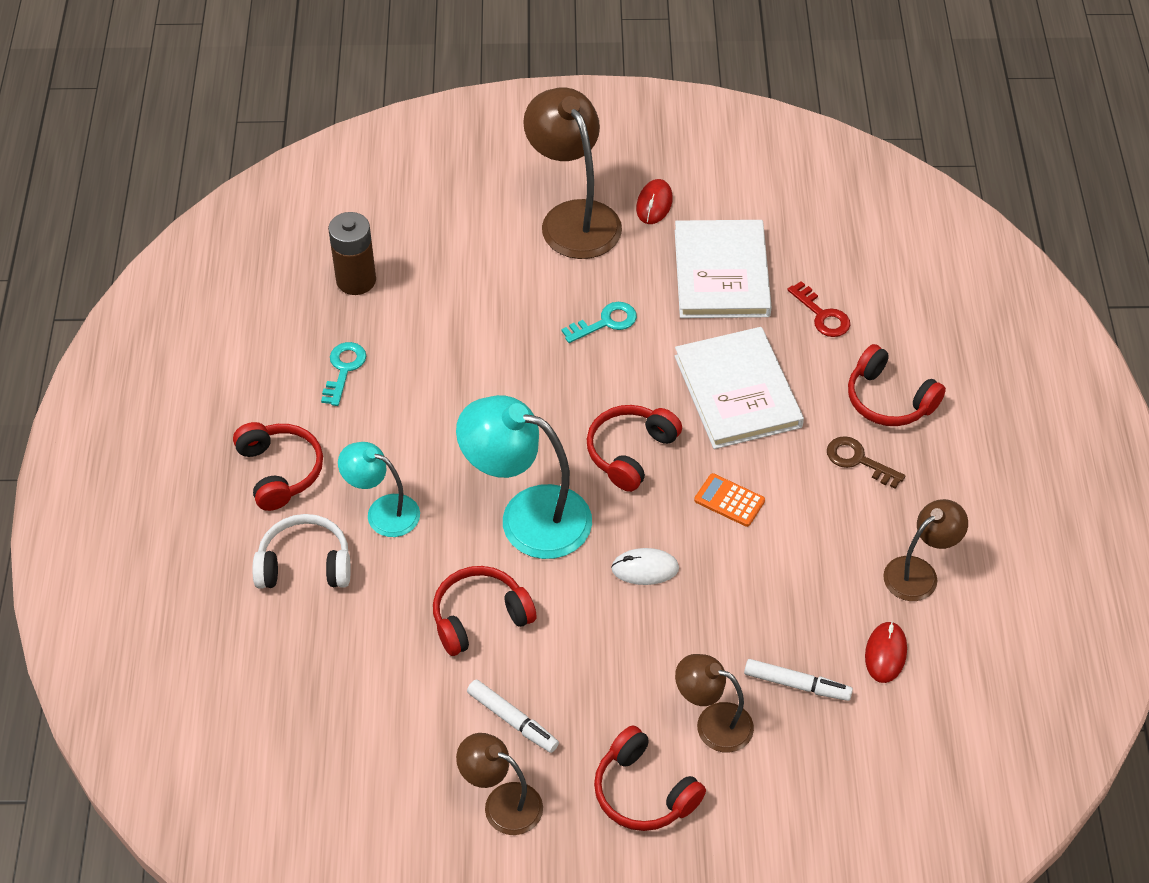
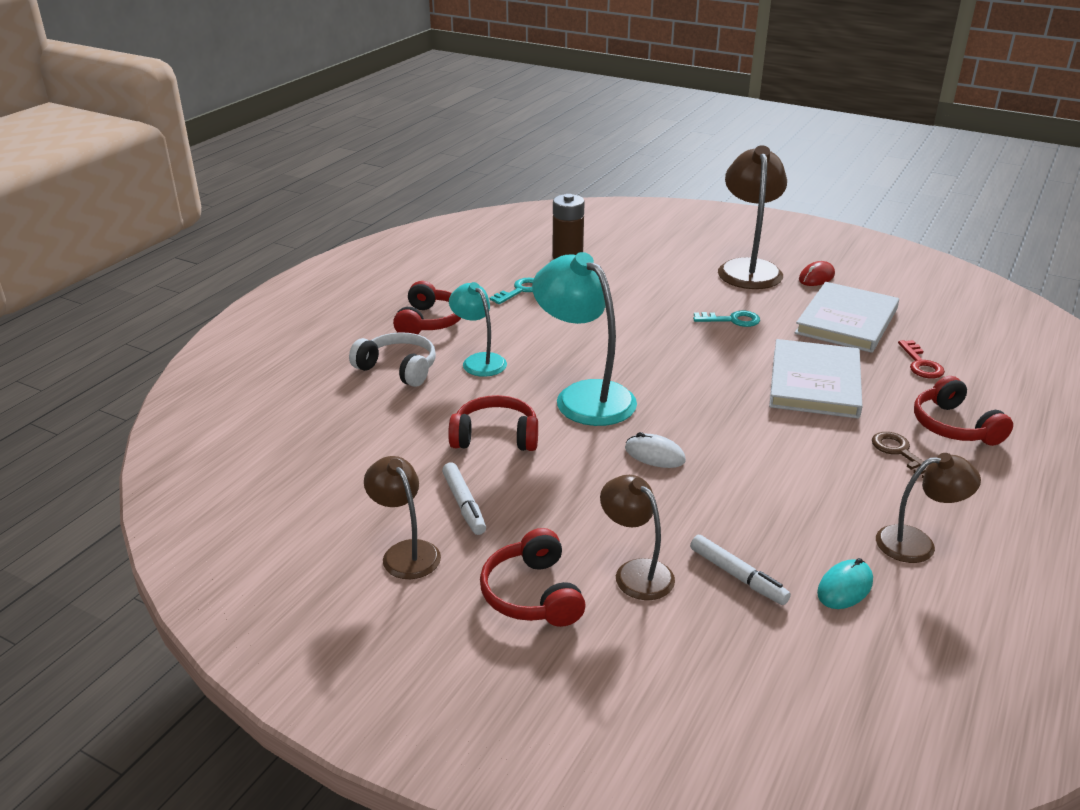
camera: 30 degrees right, 20 degrees down
(630, 452) = (697, 388): red headphones -> none
(729, 500) = (761, 439): orange calculator -> none
(885, 653) = (844, 587): red mouse -> turquoise mouse

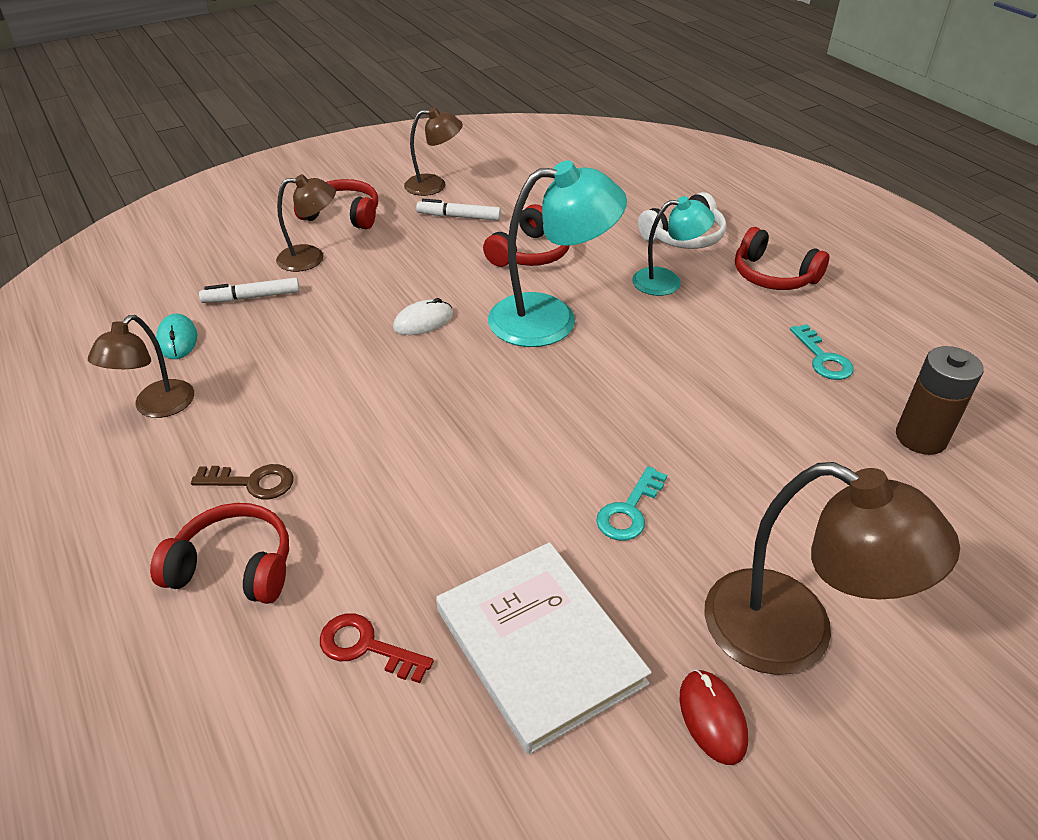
camera: 120 degrees right, 10 degrees up
(814, 383) = (426, 498): white book -> none

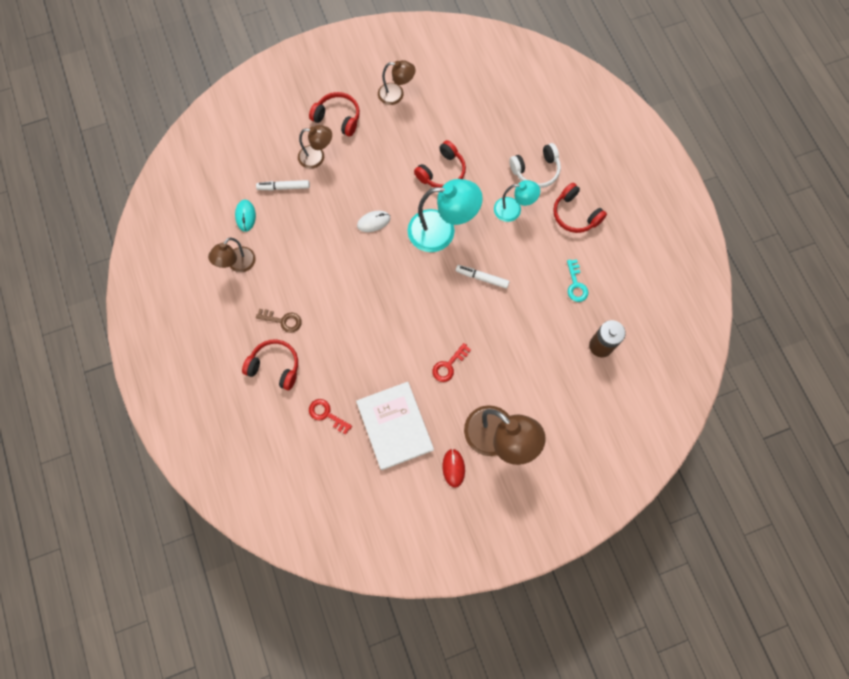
camera: 10 degrees right, 30 degrees up
(459, 217) = (406, 130): white marker -> white marker (482, 278)
(629, 510) = (448, 365): turquoise key -> red key

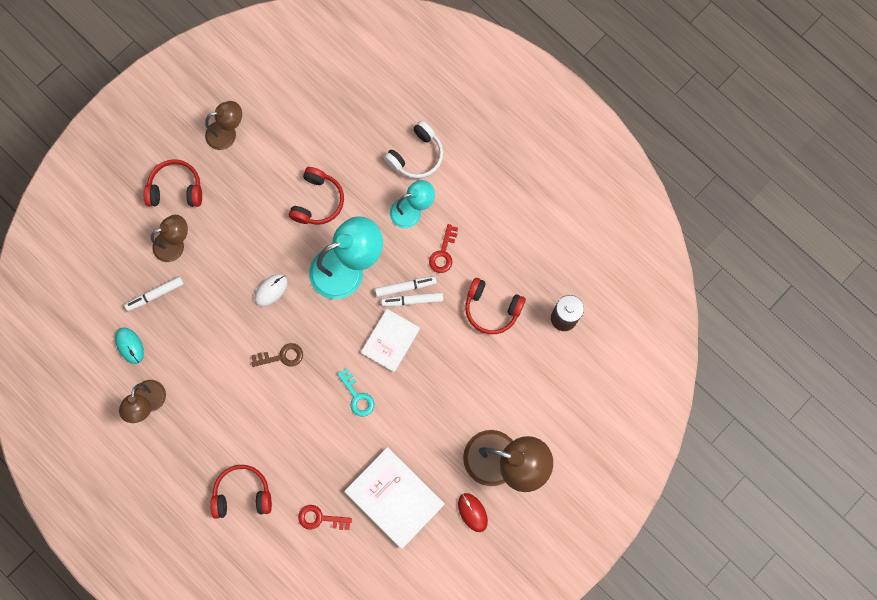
camera: 25 degrees left, 5 degrees up
(283, 320) = (227, 441): brown key -> brown key (282, 356)
(448, 365) = (420, 409): red key -> red key (443, 253)
(449, 301) = (390, 341): none -> white book
(481, 265) = (405, 287): none -> white marker
(575, 214) = (478, 187): red headphones -> red headphones (492, 308)
(576, 284) = (511, 264): turquoise key -> turquoise key (357, 396)

